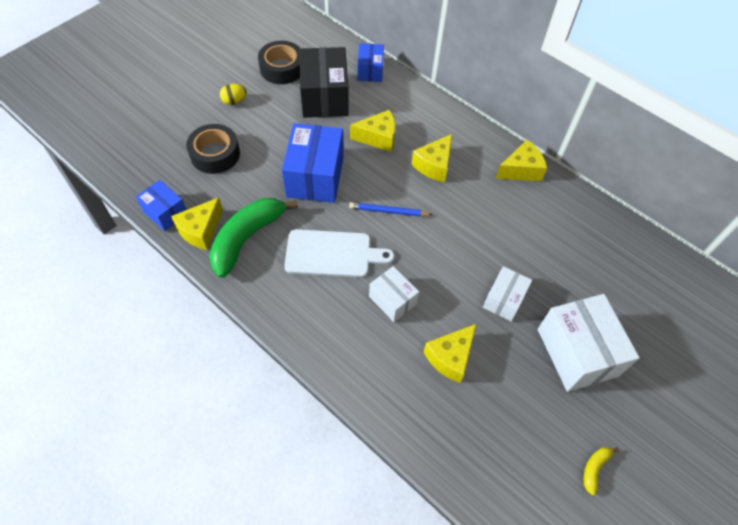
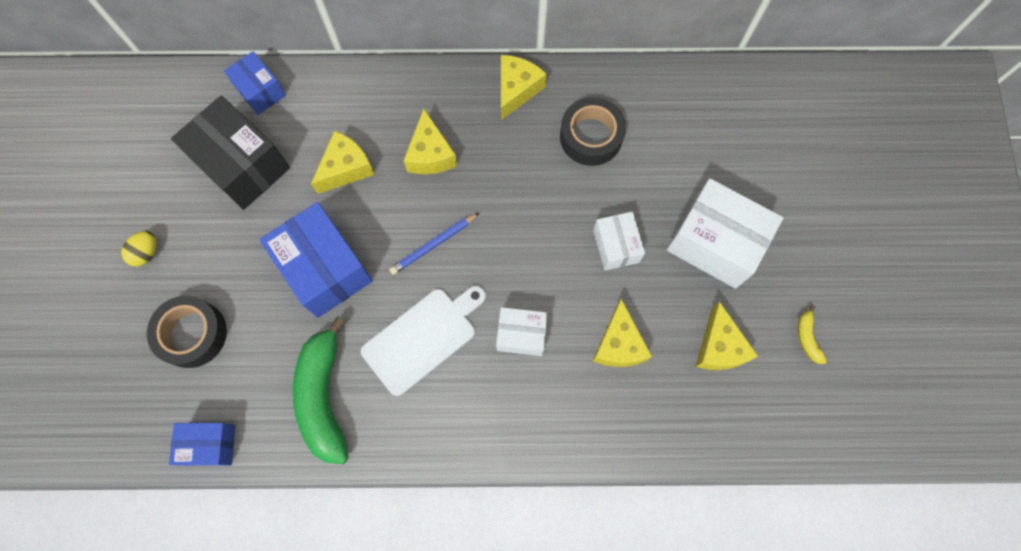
camera: 40 degrees left, 15 degrees up
(201, 230) = (268, 430): yellow cheese -> yellow cheese (719, 347)
(282, 68) = (158, 167): black tape -> black tape (591, 136)

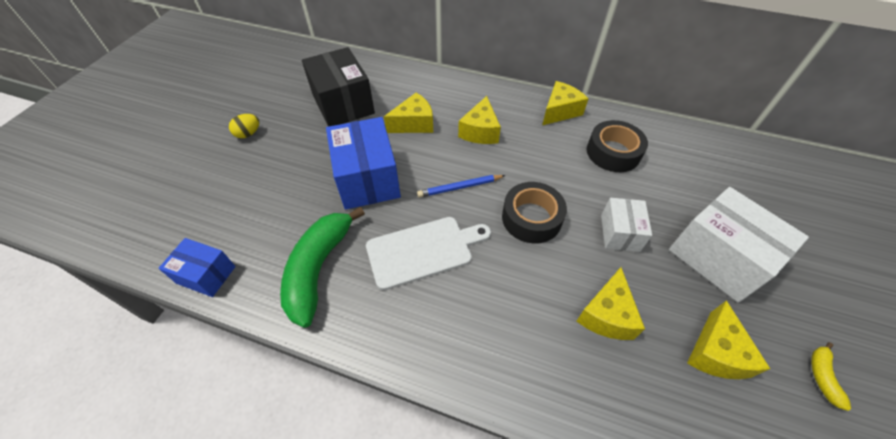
camera: 20 degrees right, 20 degrees down
(192, 334) = (246, 191): black tape -> black tape (531, 218)
(260, 91) = (377, 70): blue box -> none
(521, 335) = (512, 276): white box -> none

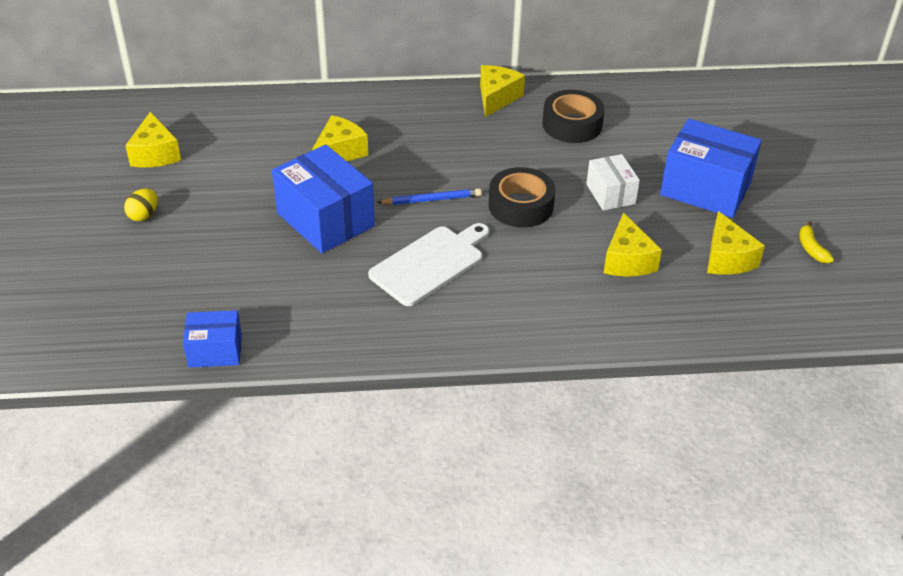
camera: 25 degrees left, 10 degrees down
(319, 269) = (333, 310): green banana -> none
(343, 104) = (238, 153): black box -> none
(459, 187) = (432, 199): blue pencil -> blue pencil turned 150 degrees counterclockwise
(480, 131) = (420, 141): yellow cheese -> yellow cheese (155, 154)
(718, 258) = (705, 189): white box -> blue box

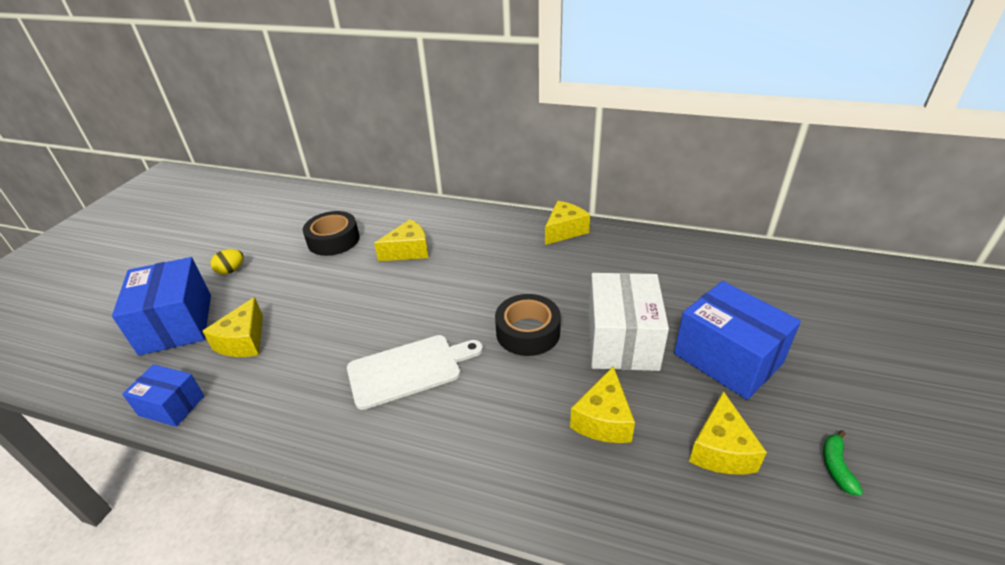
camera: 25 degrees right, 5 degrees down
(155, 154) = (280, 226): yellow cheese -> yellow cheese (243, 341)
(325, 219) = (354, 305): blue box -> blue box (176, 324)
(432, 199) = (452, 307): blue pencil -> none
(572, 124) = (619, 266): black tape -> black tape (333, 240)
(610, 194) = (622, 340): white box -> white box, size x1.76
(811, 248) = (836, 466): yellow banana -> green banana

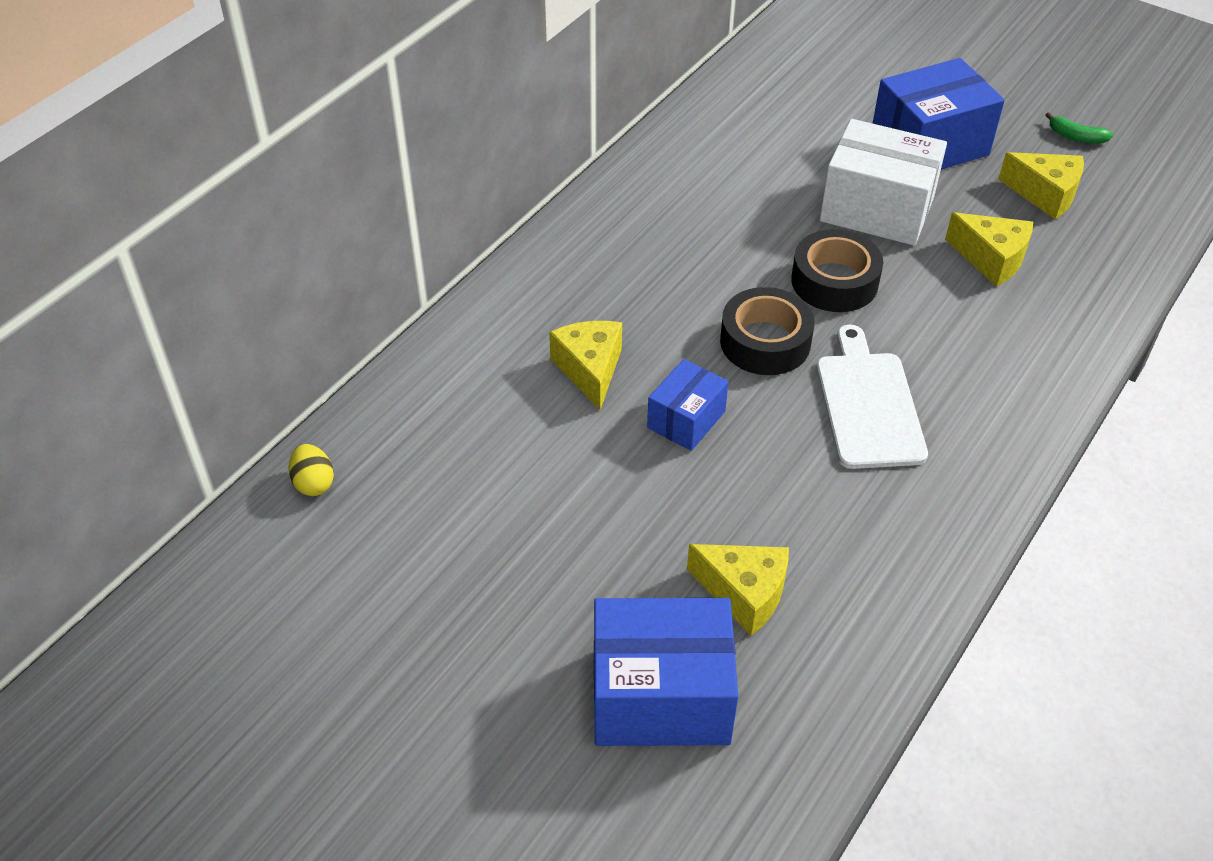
camera: 75 degrees left, 10 degrees up
(172, 406) = (864, 678): blue box -> blue box (686, 419)
(231, 270) = (526, 622): yellow egg -> yellow egg (314, 483)
(333, 240) = (502, 464): black tape -> black tape (765, 342)
(564, 231) = (626, 192): yellow cheese -> none

